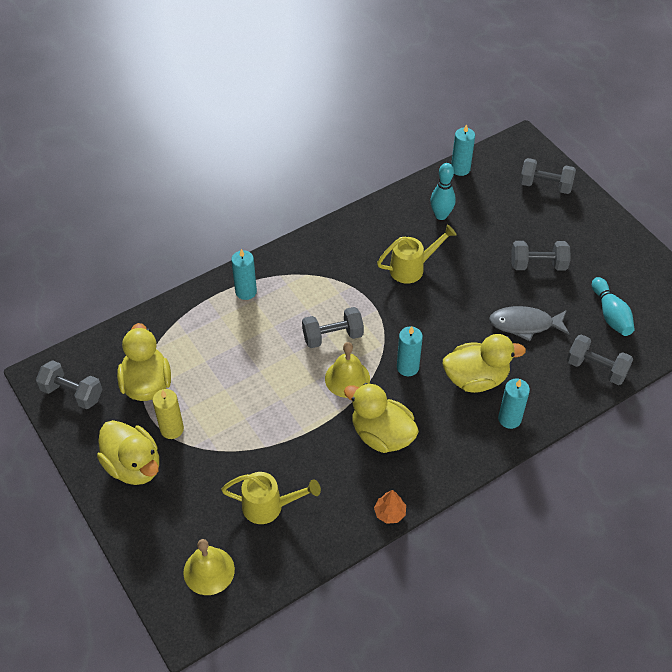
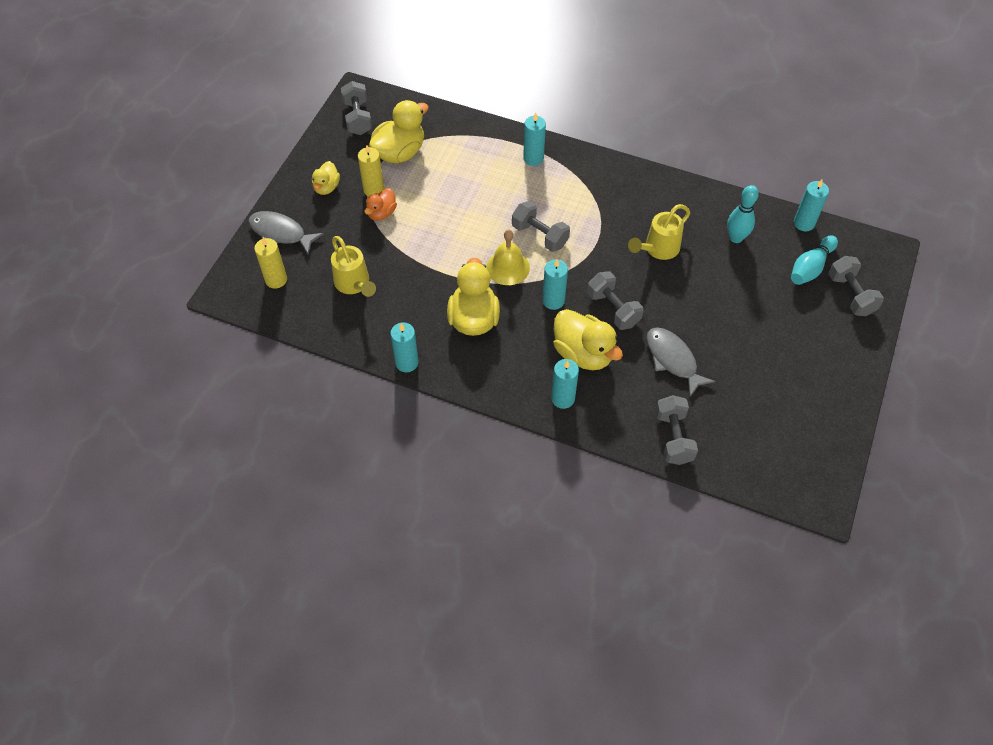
camera: 55 degrees right, 5 degrees up
(133, 466) = (326, 187): yellow duck -> yellow duck, size x0.56
(155, 536) = (281, 233): none -> grey fish
(205, 438) = (381, 213): none -> orange duck
(209, 570) = (276, 280): yellow bell -> yellow candle
(389, 513) = (407, 363): orange tree -> turquoise candle
(412, 268) = (658, 249): yellow watering can -> yellow watering can turned 105 degrees clockwise
(538, 265) = (749, 336): grey dumbbell -> grey dumbbell (613, 309)
(610, 314) = (746, 420): turquoise bowling pin -> turquoise bowling pin (810, 267)

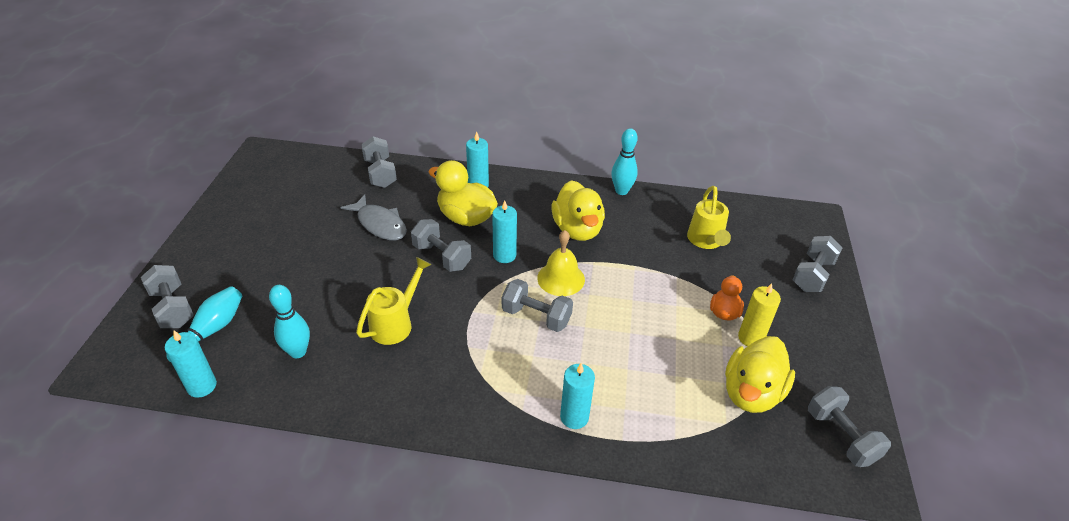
camera: 165 degrees right, 15 degrees down
(276, 280) = (781, 234): yellow candle -> none
(281, 233) = (812, 275): grey fish -> grey dumbbell
(326, 187) = (805, 331): yellow duck -> none
(354, 284) = (706, 241): yellow watering can -> yellow watering can turned 135 degrees counterclockwise
(407, 363) = (621, 191): turquoise candle -> turquoise bowling pin

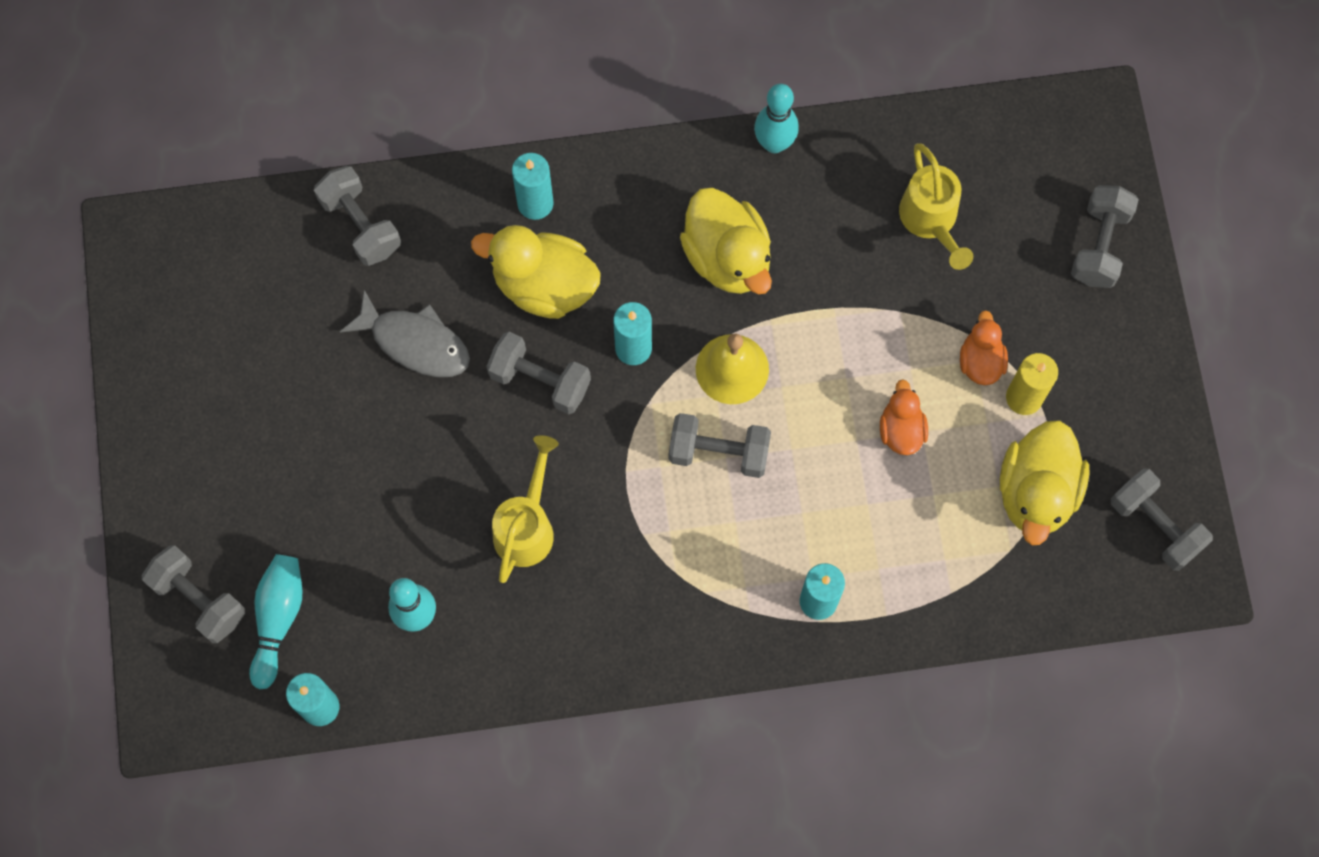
camera: 15 degrees left, 30 degrees up
(661, 334) = (901, 430): none -> orange duck

